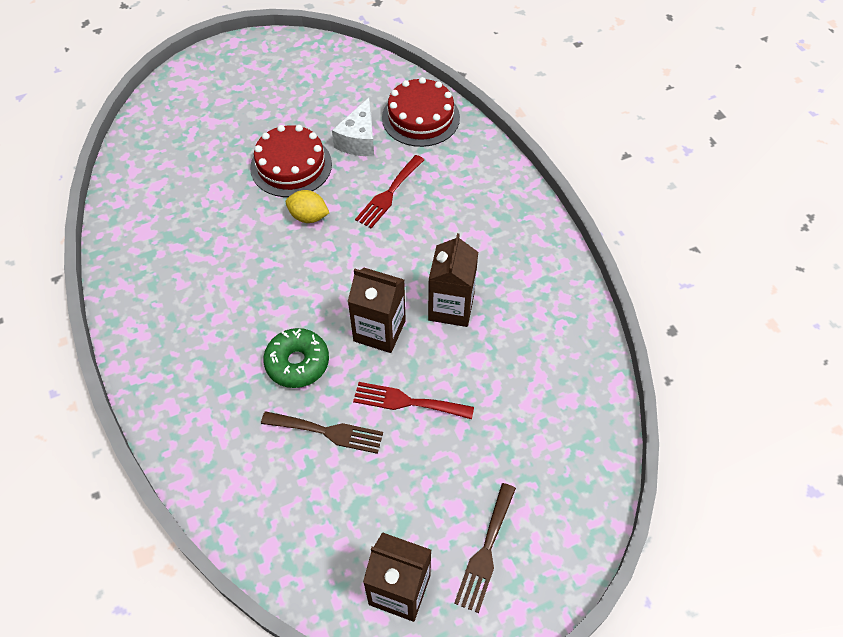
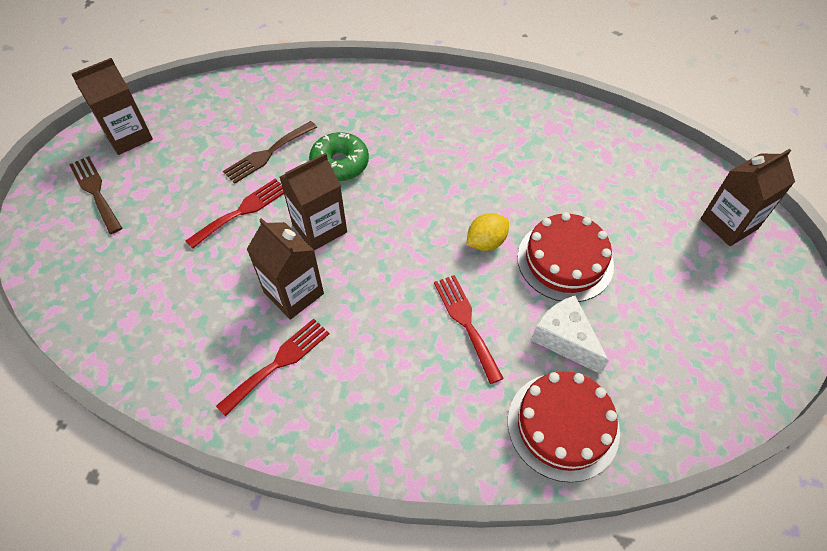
camera: 125 degrees right, 0 degrees up
(188, 95) = (728, 224): none -> brown carton
(510, 278) = (278, 363): none -> red fork

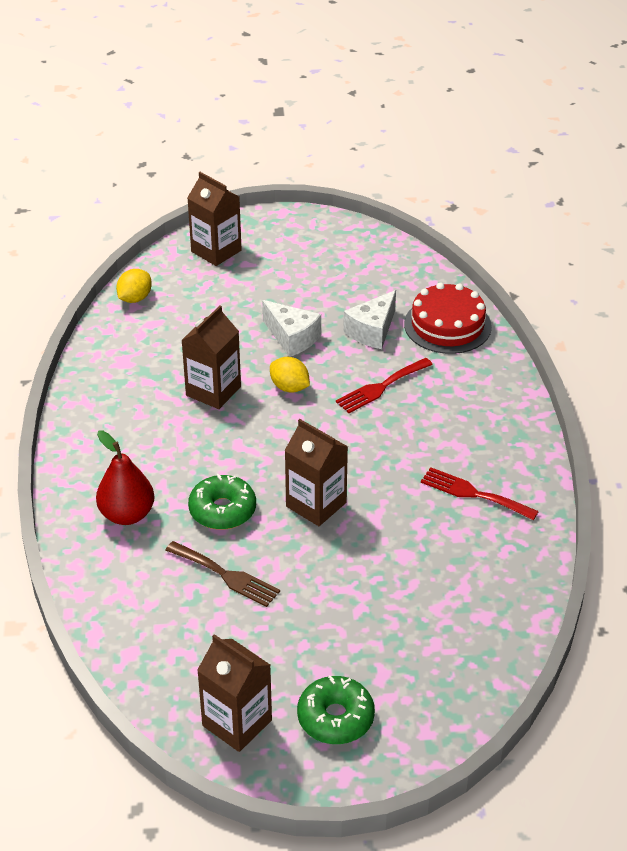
camera: 105 degrees left, 15 degrees down
(95, 191) = (335, 718): brown fork -> green donut
(242, 211) = (316, 572): red fork -> none
(294, 293) = (399, 503): brown carton -> brown carton (213, 391)
(360, 106) = (127, 514): none -> red pear
(565, 261) = (292, 338): red cake -> white cheese
(648, 148) = (135, 298): none -> yellow lemon

